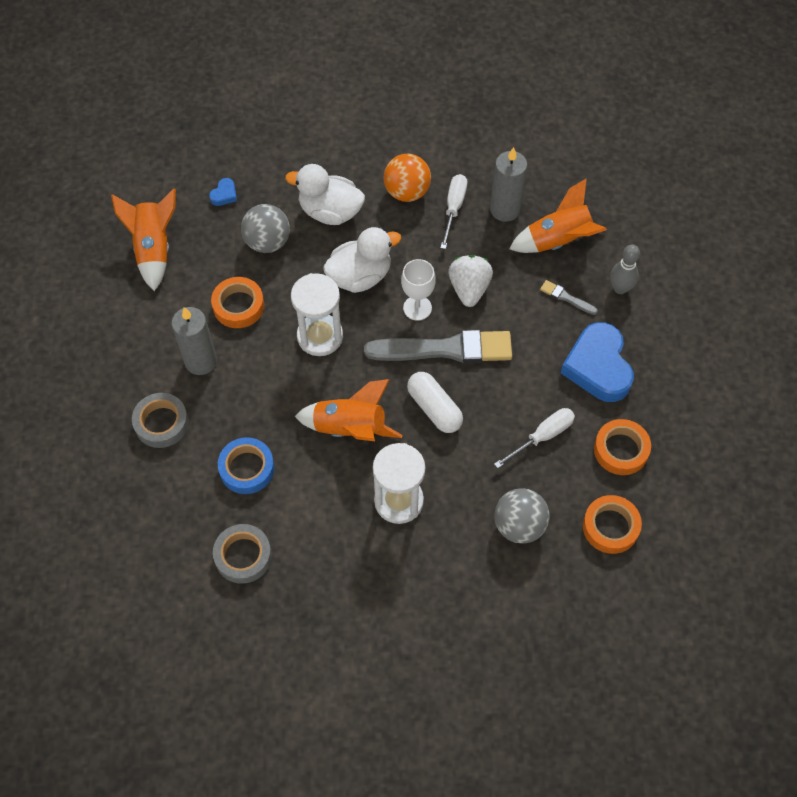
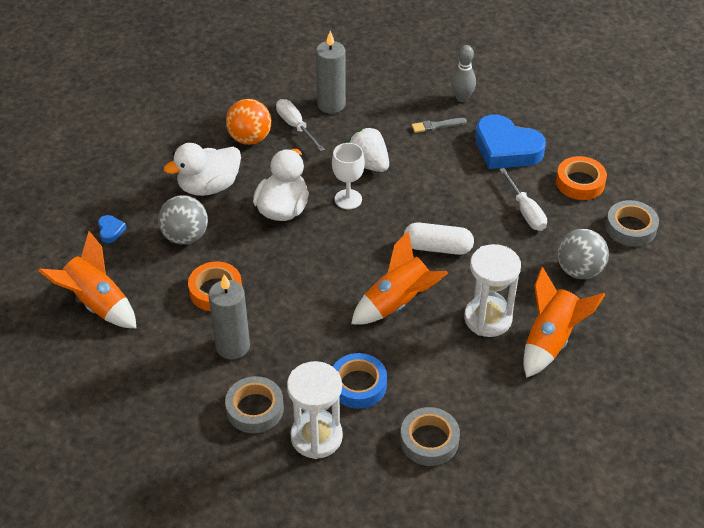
camera: 45 degrees left, 15 degrees down
(320, 336) = (302, 265): white hourglass -> white hourglass (316, 437)
(445, 349) = (399, 209): grey brush -> none
(542, 436) = (525, 211): white screwdriver -> white screwdriver turned 150 degrees clockwise
(558, 241) = (389, 98): orange rocket -> orange rocket (550, 340)
(610, 527) = (630, 228): orange tape -> grey tape

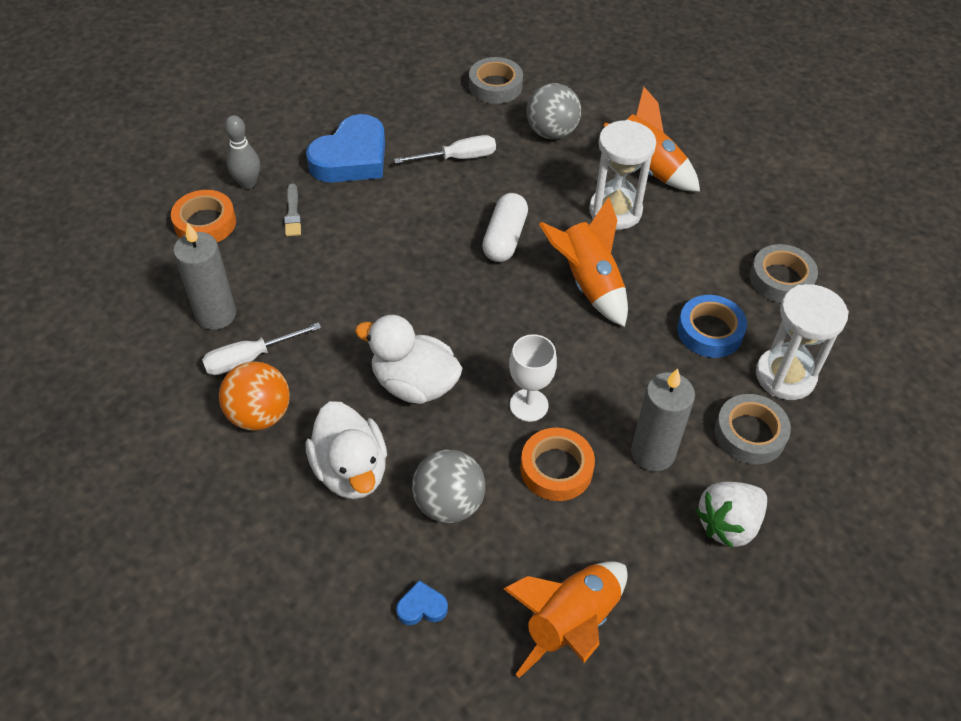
camera: 85 degrees left, 5 degrees up
(348, 199) = (408, 313): white goblet -> white goblet (529, 405)
(368, 164) = (347, 287): white strawberry -> white strawberry (728, 524)
(580, 182) = (421, 110): orange tape -> orange tape (205, 223)

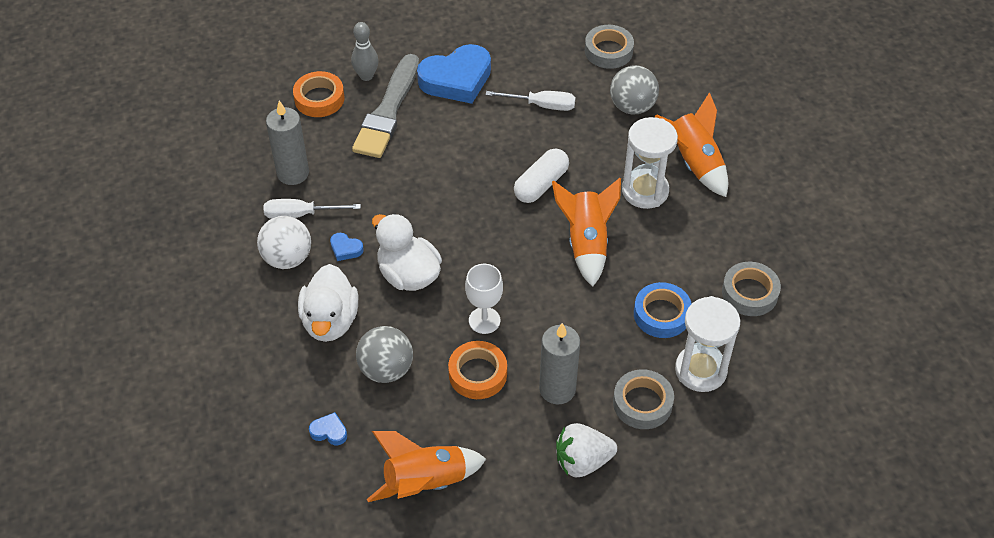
camera: 25 degrees right, 0 degrees up
(260, 415) = (287, 258): orange ball -> white ball
(293, 213) = (388, 111): grey brush -> grey brush, size x2.35
(325, 380) = (345, 249): none -> blue heart

